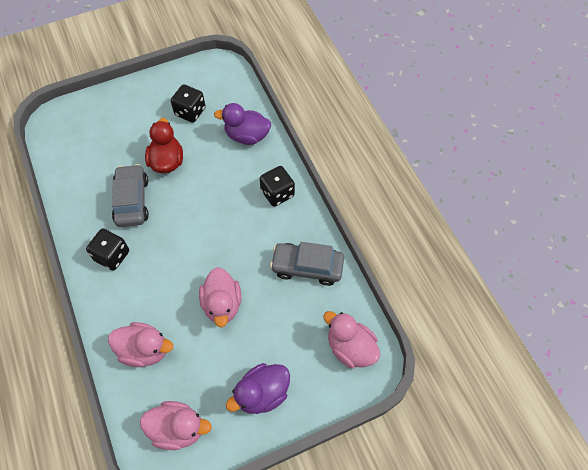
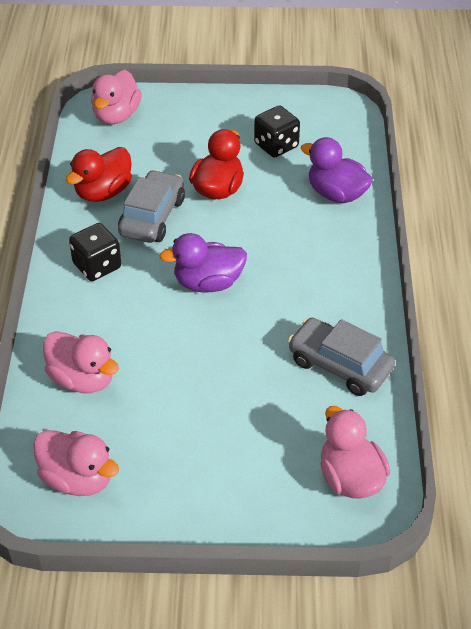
camera: 25 degrees right, 15 degrees down
(88, 194) = (103, 192): none -> red duck
(222, 304) = (205, 366): pink duck -> pink duck (116, 115)
(262, 393) = (204, 483): purple duck -> purple duck (208, 283)
(277, 193) = (343, 270): black dice -> none

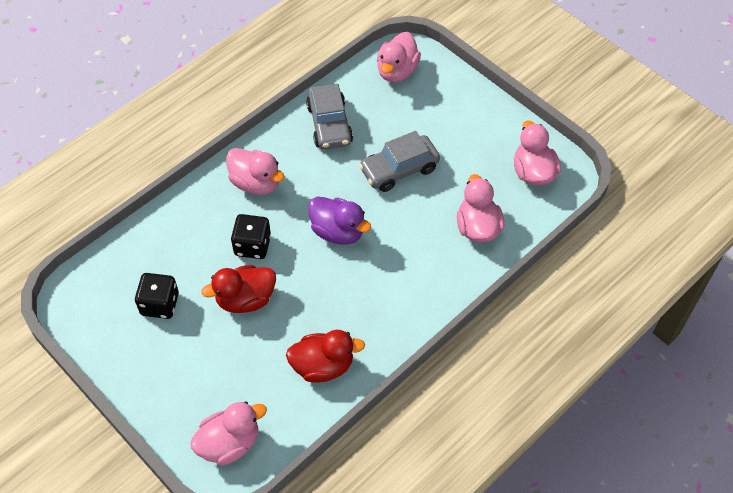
camera: 135 degrees left, 10 degrees up
(97, 266) = (391, 302): black dice -> black dice (252, 245)
(152, 217) = (314, 313): grey car -> grey car (399, 169)
(329, 267) = (256, 183): none -> pink duck
(336, 194) = (179, 230): purple duck -> none

